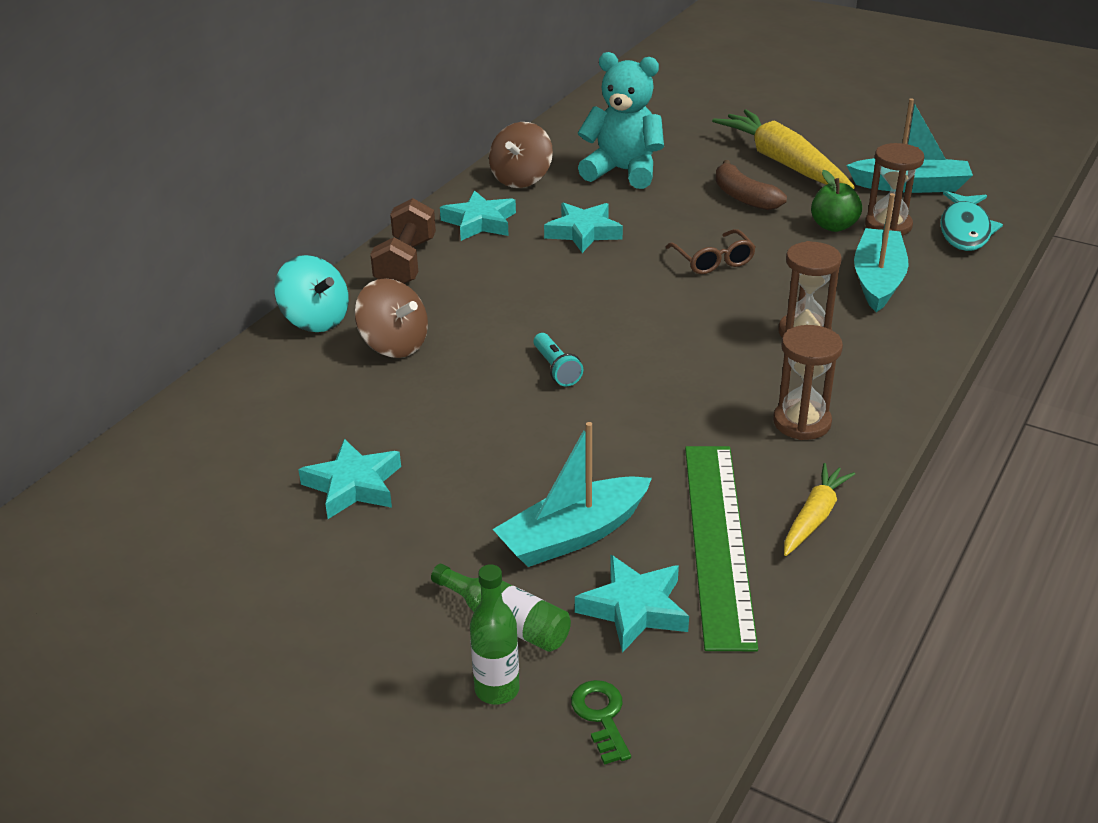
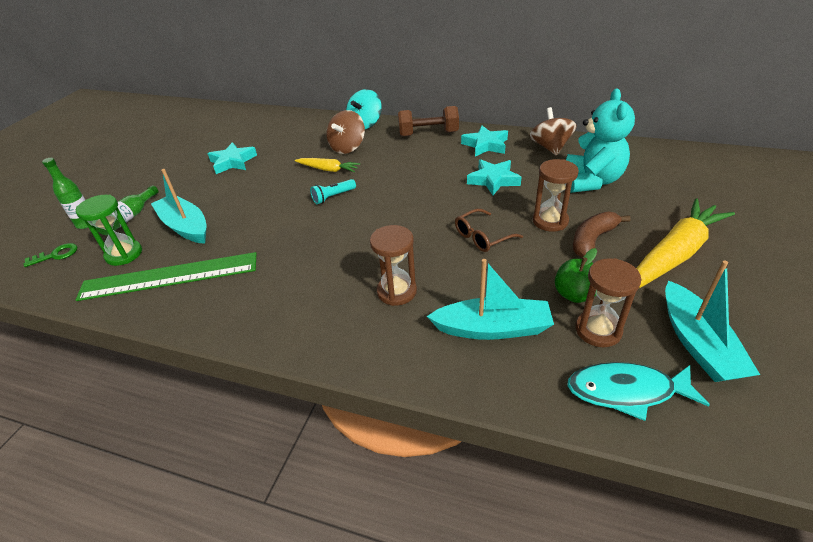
camera: 80 degrees right, 5 degrees up
(521, 179) = (550, 147): brown spinning top -> brown spinning top turned 75 degrees clockwise
(634, 609) = (124, 254): turquoise star -> green hourglass
(802, 422) = (283, 300): brown hourglass -> brown hourglass (550, 221)
(814, 517) = (182, 314): yellow carrot -> yellow carrot (328, 169)

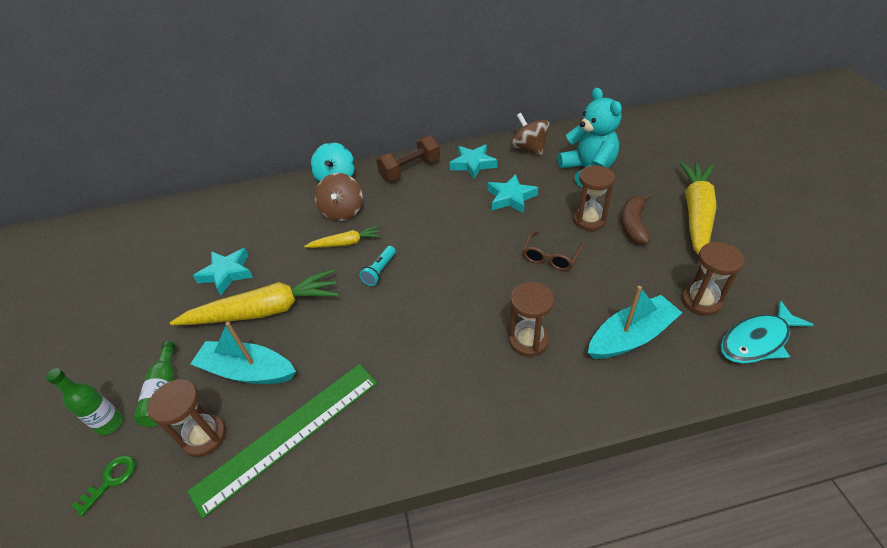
camera: 30 degrees left, 5 degrees up
(124, 254) = (204, 436): green hourglass -> brown hourglass
(232, 193) = (264, 310): none -> yellow carrot
(574, 294) = (661, 278): green apple -> none
(697, 343) = (766, 280): turquoise boat -> none

